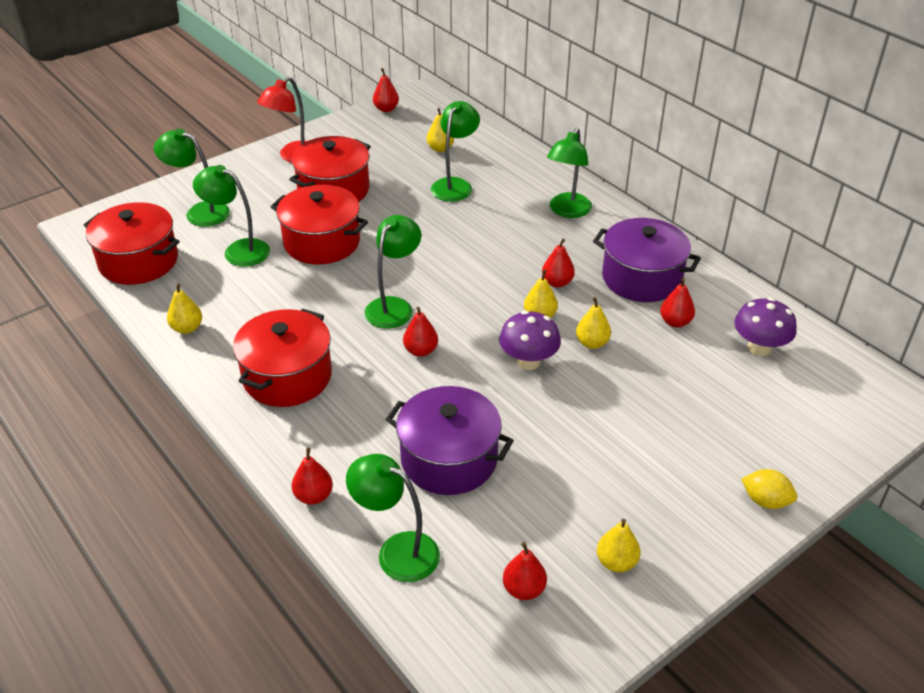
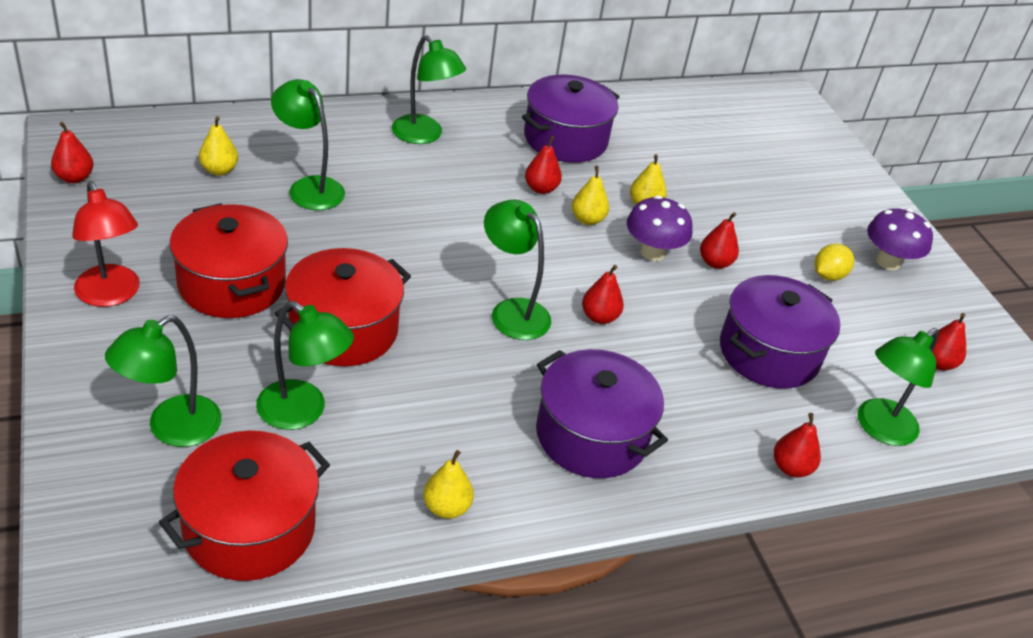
camera: 75 degrees left, 0 degrees up
(238, 250) = (303, 412): green lamp -> green lamp turned 105 degrees counterclockwise
(287, 376) = (591, 435): red pot -> purple pot
(616, 562) = (917, 300): yellow pear -> none
(675, 322) = (639, 148): red pear -> red pear (715, 263)
(759, 348) = (696, 124): purple mushroom -> purple mushroom (888, 262)
(765, 501) = (870, 199): yellow lemon -> yellow lemon (828, 275)

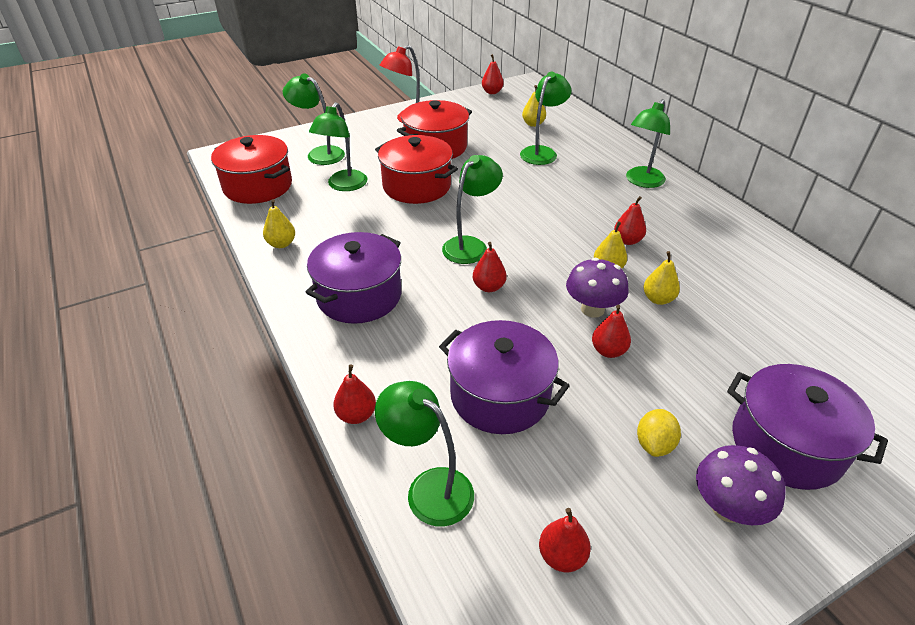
camera: 85 degrees right, 0 degrees up
(565, 139) = (711, 245): purple pot -> purple pot (786, 444)
(828, 275) = (654, 444): yellow lemon -> yellow lemon turned 75 degrees clockwise

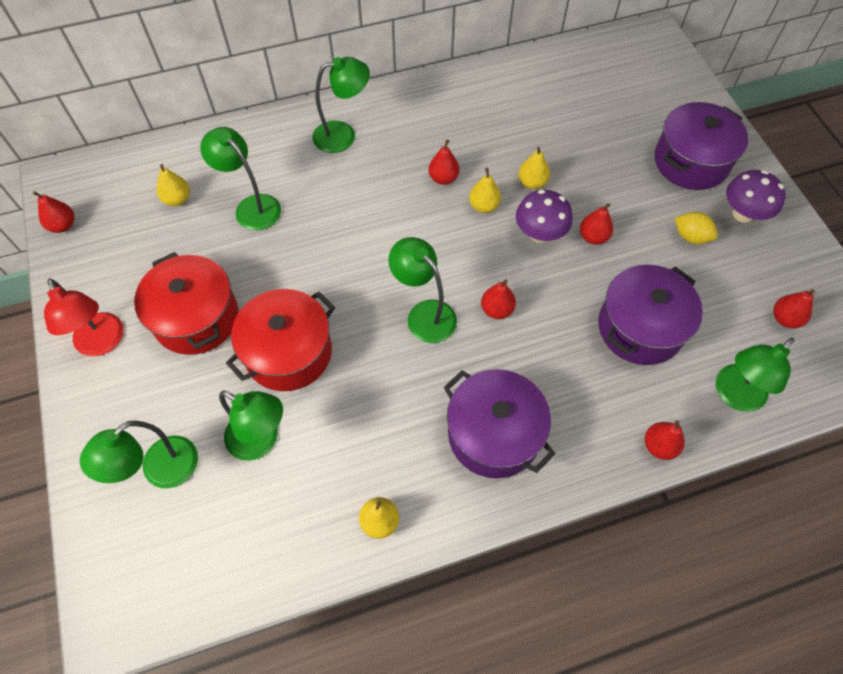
camera: 80 degrees left, 20 degrees up
(258, 186) = (227, 560): red pot -> none
(642, 182) = (343, 135): green lamp -> green lamp turned 60 degrees counterclockwise

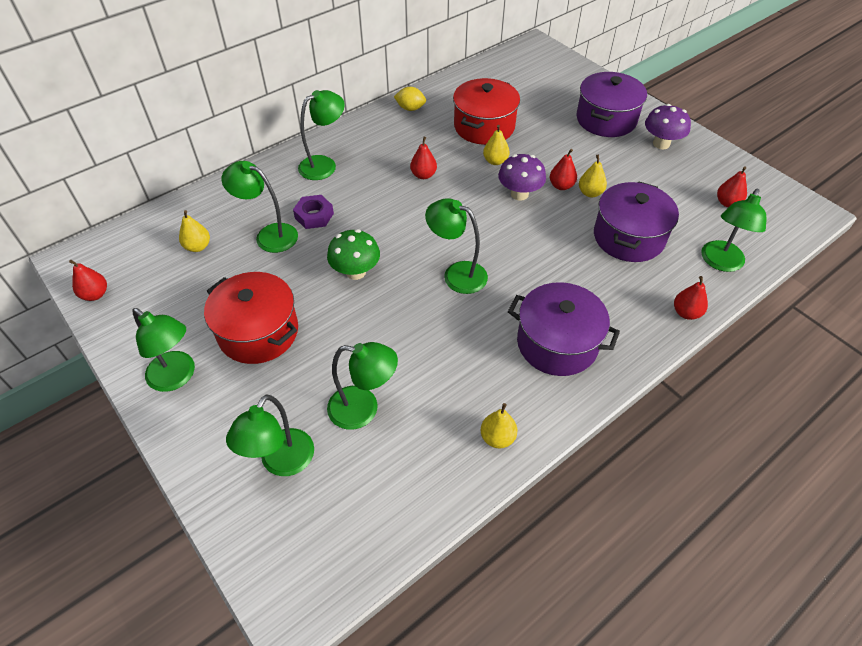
camera: 20 degrees left, 10 degrees down
(103, 343) = (177, 377): red lamp -> green lamp
(288, 352) = (355, 334): red pot -> red pot (484, 126)
(306, 196) = (314, 216): none -> purple nut
(320, 278) = (356, 272): none -> green mushroom
(484, 206) = (466, 186): yellow pear -> yellow pear (590, 193)
(497, 310) = (513, 255): red pear -> none
(691, 237) = (632, 167): yellow lemon -> yellow lemon (410, 108)

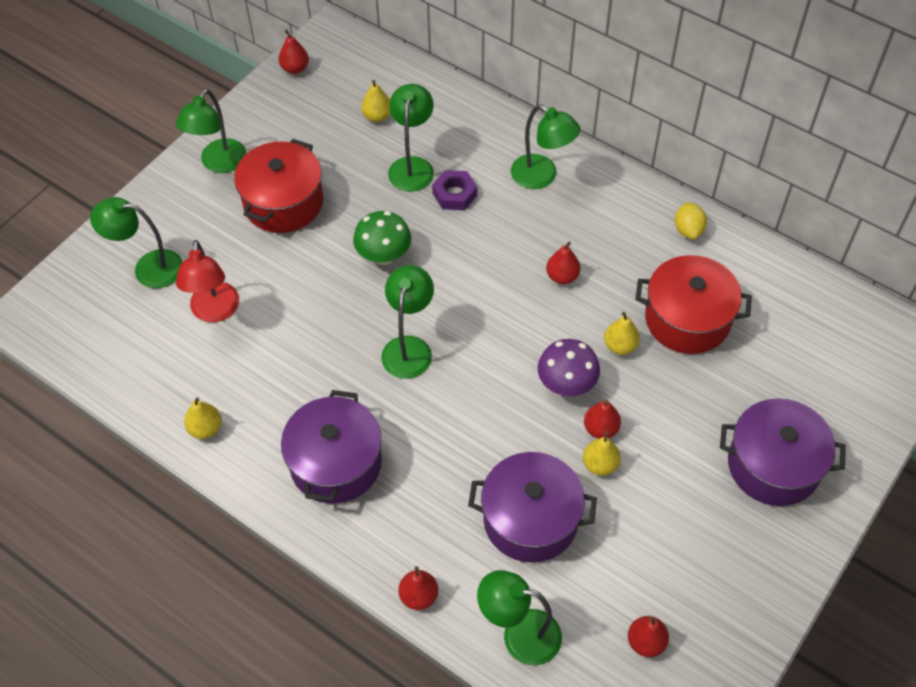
camera: 75 degrees right, 5 degrees up
(363, 409) = (215, 312): green lamp -> red lamp
(661, 144) = (747, 545): purple mushroom -> none

